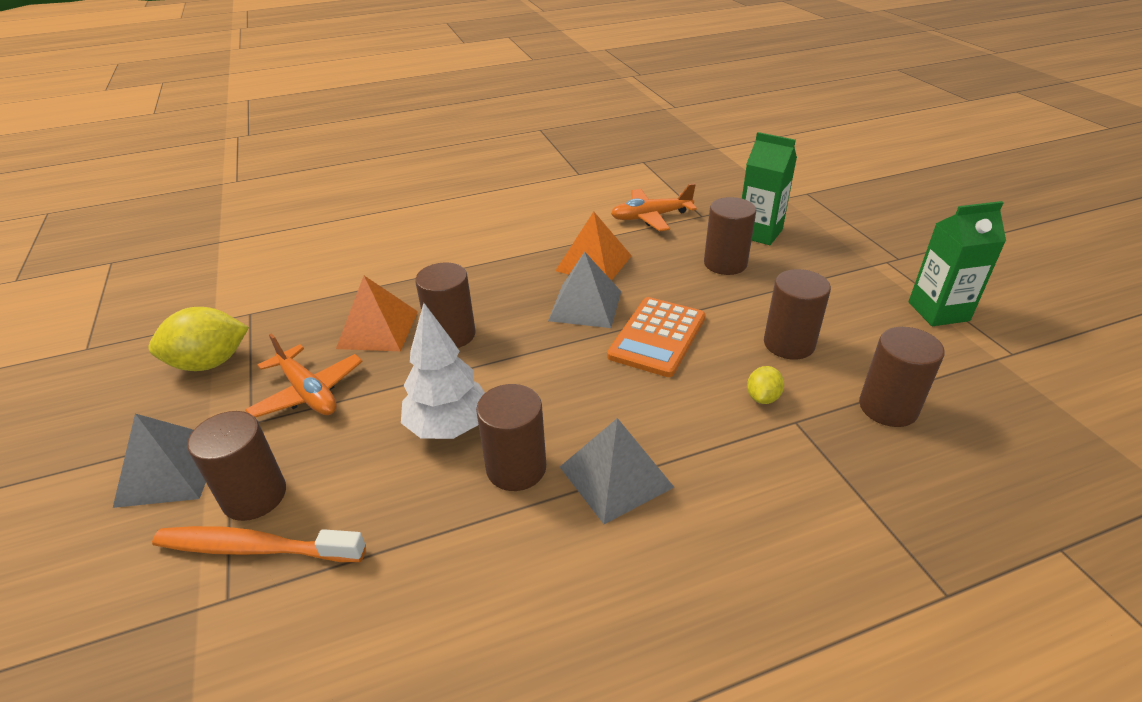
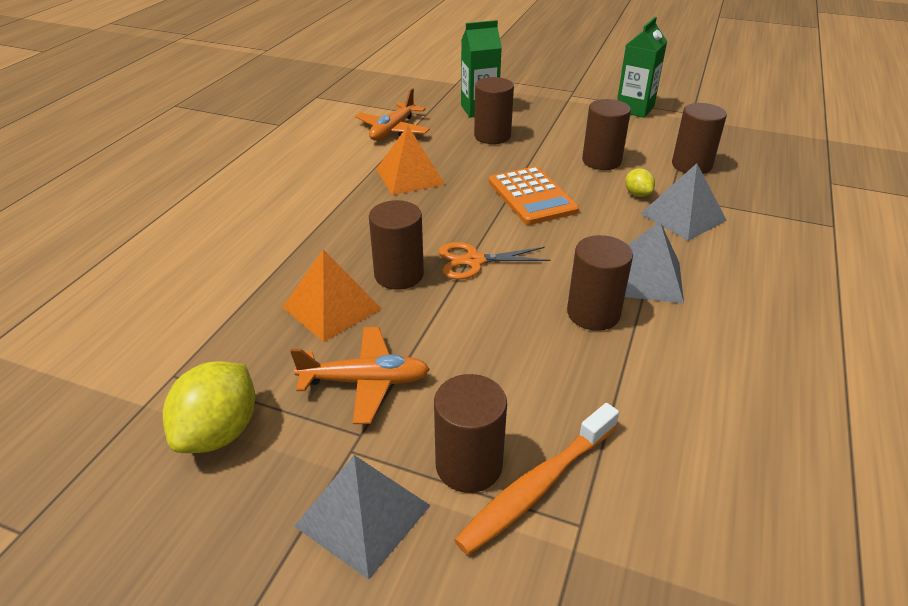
camera: 50 degrees left, 0 degrees up
(448, 427) = (511, 324): white tree -> none
(514, 360) = (474, 261): none -> orange scissors
(585, 306) = (455, 204): grey pyramid -> grey pyramid (683, 217)

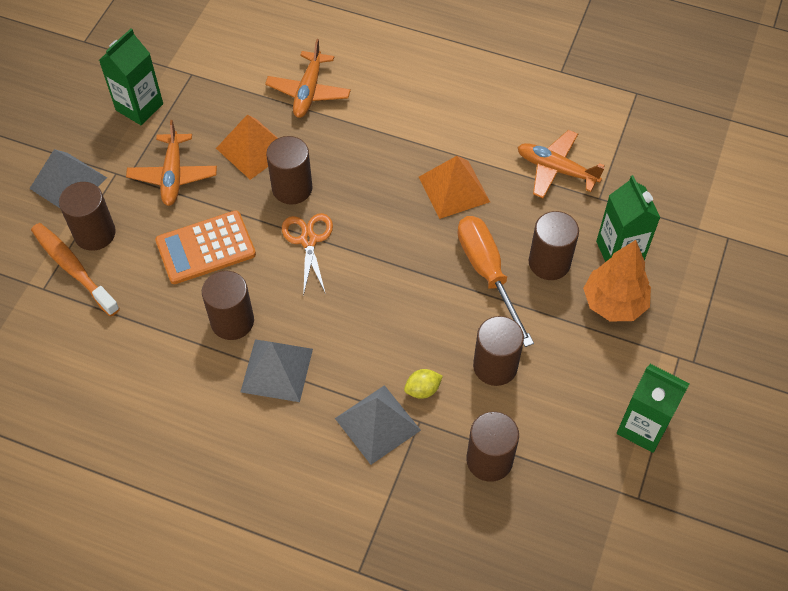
camera: 90 degrees right, 20 degrees up
(219, 432) = (139, 107): yellow lemon -> green carton
(250, 266) = (309, 91): none -> orange plane
(506, 162) = (487, 273): none -> orange screwdriver
(529, 113) = (614, 303): none -> orange tree
(532, 196) = (416, 292): orange calculator -> orange calculator (205, 248)

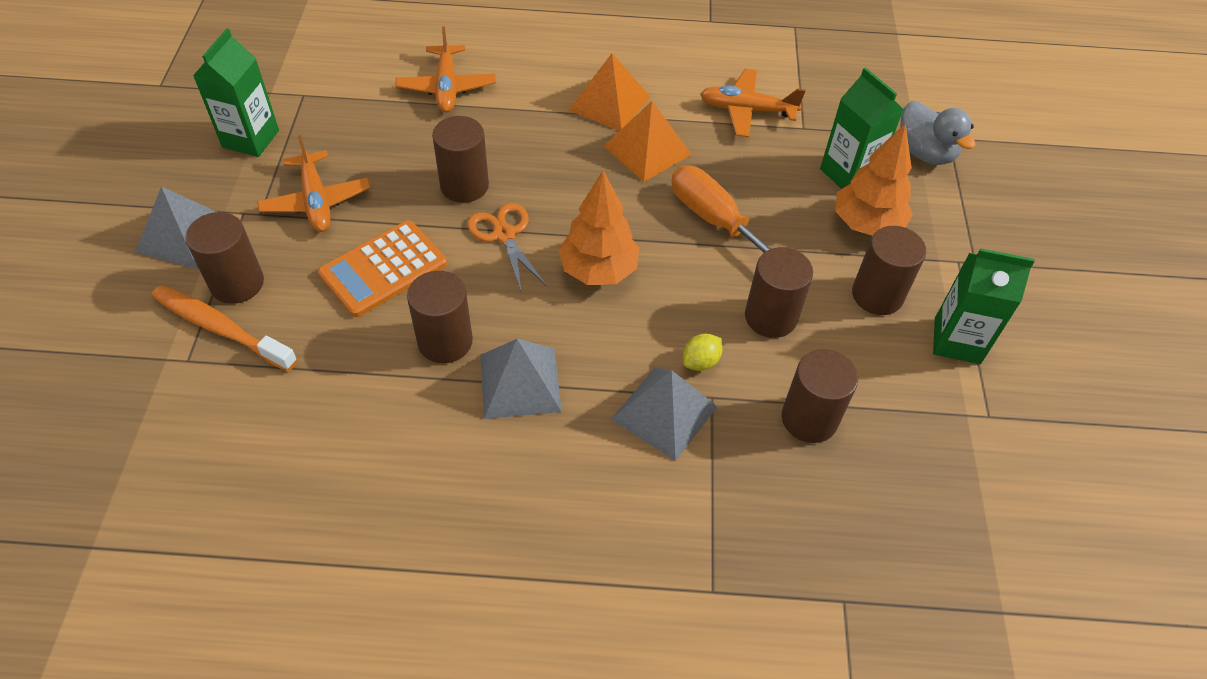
camera: 20 degrees left, 5 degrees down
(253, 149) = (404, 155): orange pyramid -> orange pyramid (609, 103)
(372, 290) = (598, 270): none -> orange tree
(549, 262) = (781, 199): brown cylinder -> brown cylinder (877, 295)
(698, 247) = (924, 152): none -> grey duck

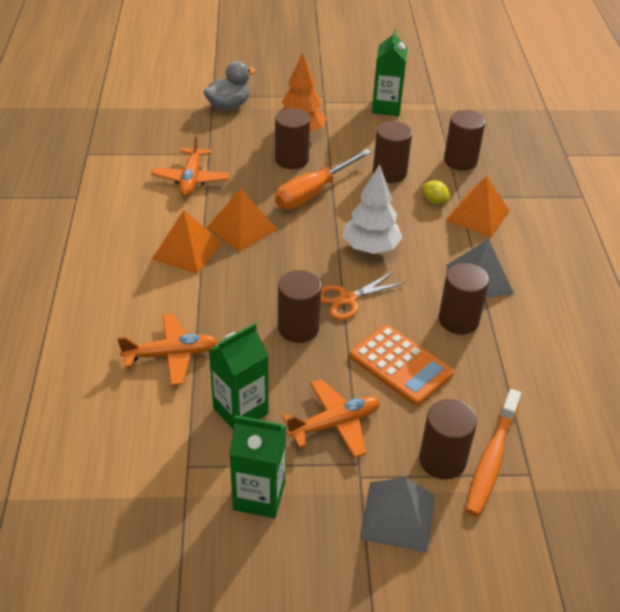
camera: 95 degrees left, 10 degrees down
(598, 270) = (371, 248): orange tree -> white tree
(664, 413) = (478, 215): grey pyramid -> orange pyramid
(848, 173) = (254, 137): green carton -> green carton (240, 411)
(877, 295) = (359, 132): brown cylinder -> brown cylinder (291, 159)

